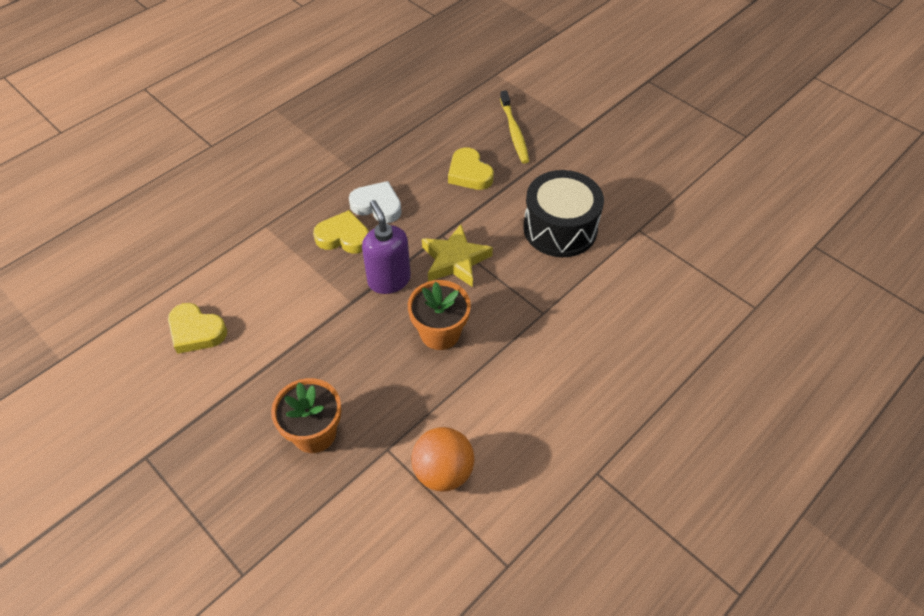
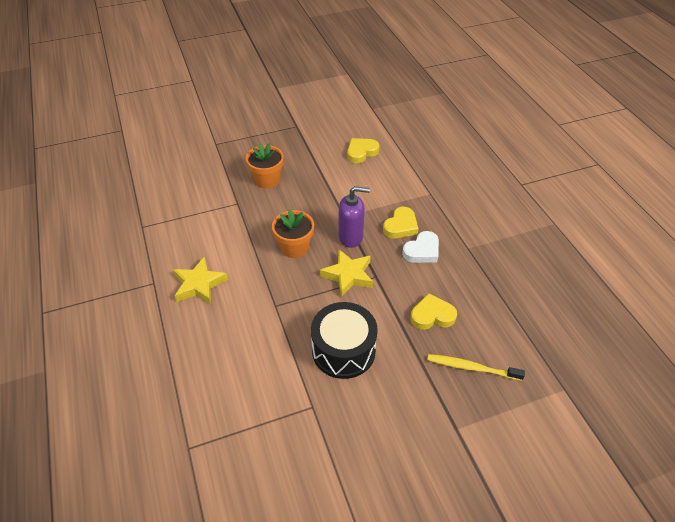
camera: 115 degrees right, 5 degrees down
(443, 472) = (208, 220): orange ball -> none
(564, 413) = (199, 284): none -> yellow star

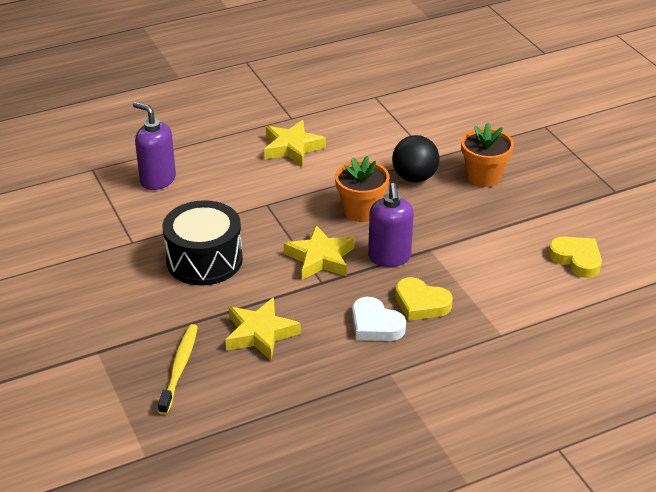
camera: 85 degrees right, 10 degrees down
(221, 387) = (157, 180): none -> purple soap dispenser
(260, 215) = (414, 178): none -> black ball
(432, 315) = (260, 334): yellow heart -> yellow star

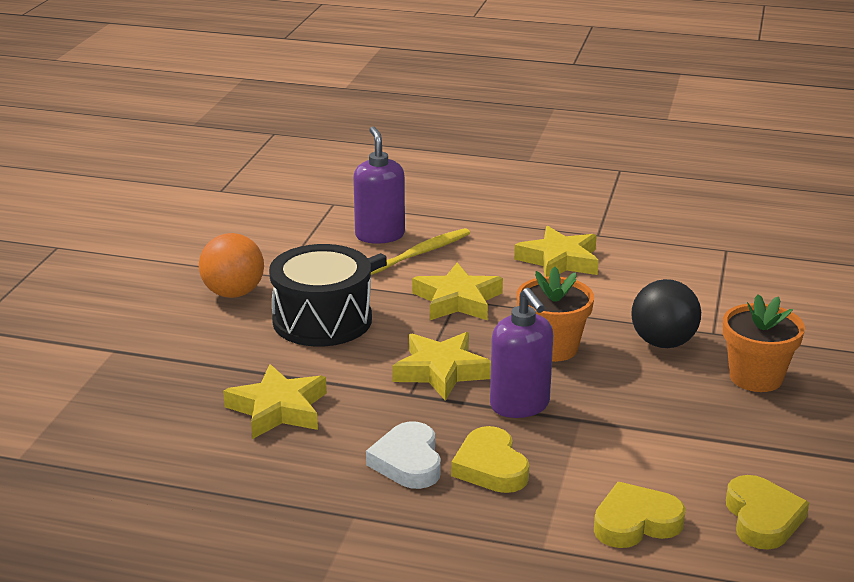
camera: 40 degrees right, 10 degrees down
(119, 270) = (233, 293): none -> orange ball
(179, 367) = (161, 400): yellow toothbrush -> yellow toothbrush (421, 253)
(268, 205) = (457, 300): none -> yellow star
(389, 257) = (520, 405): purple soap dispenser -> purple soap dispenser turned 60 degrees counterclockwise
(526, 295) = (635, 522): none -> yellow heart

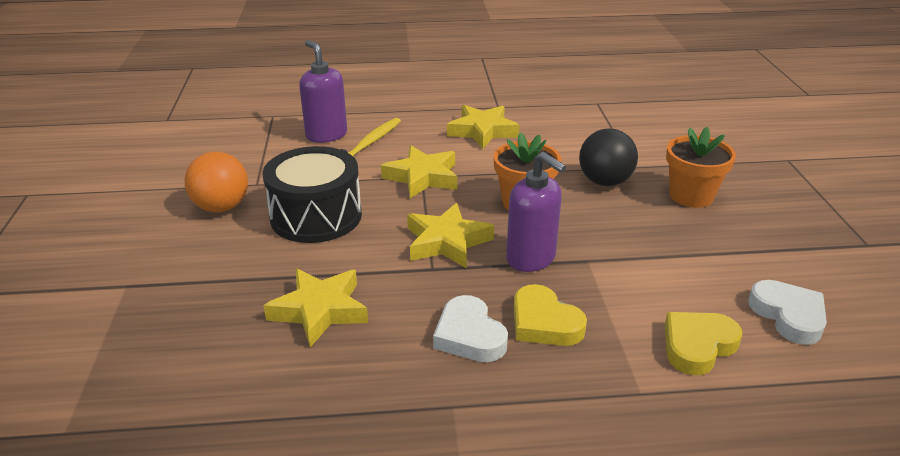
camera: 20 degrees left, 5 degrees up
(762, 518) = (788, 315): yellow heart -> white heart

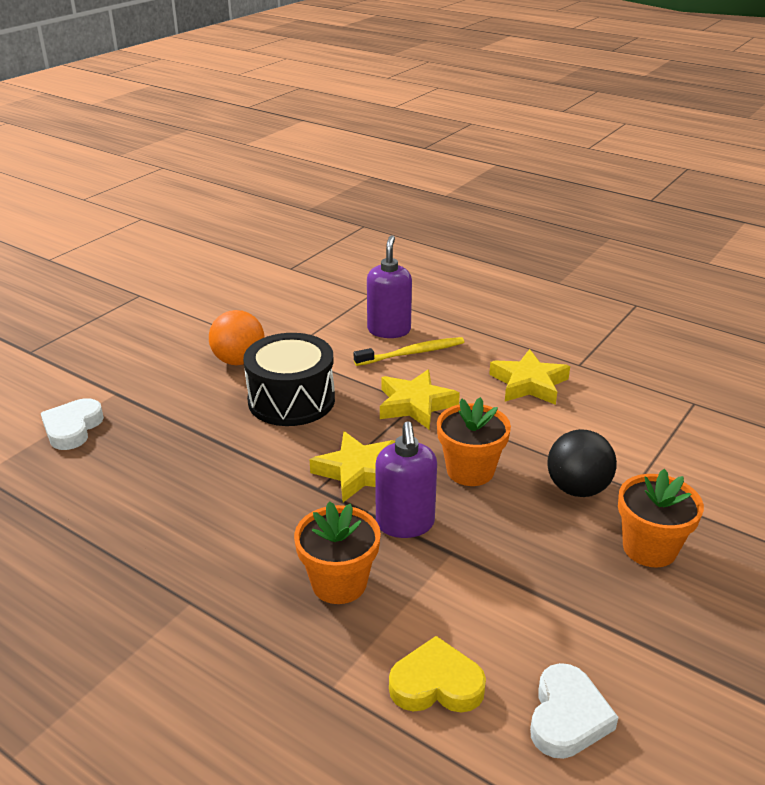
camera: 40 degrees right, 0 degrees up
(320, 310) = (200, 477): yellow star -> none
(469, 335) = (271, 558): white heart -> white heart (72, 428)
(544, 323) = (339, 583): yellow heart -> orange flower pot

